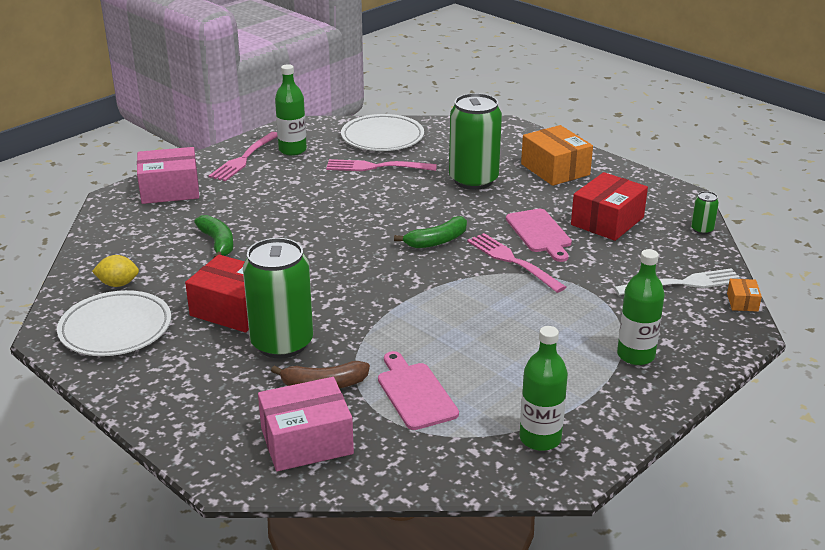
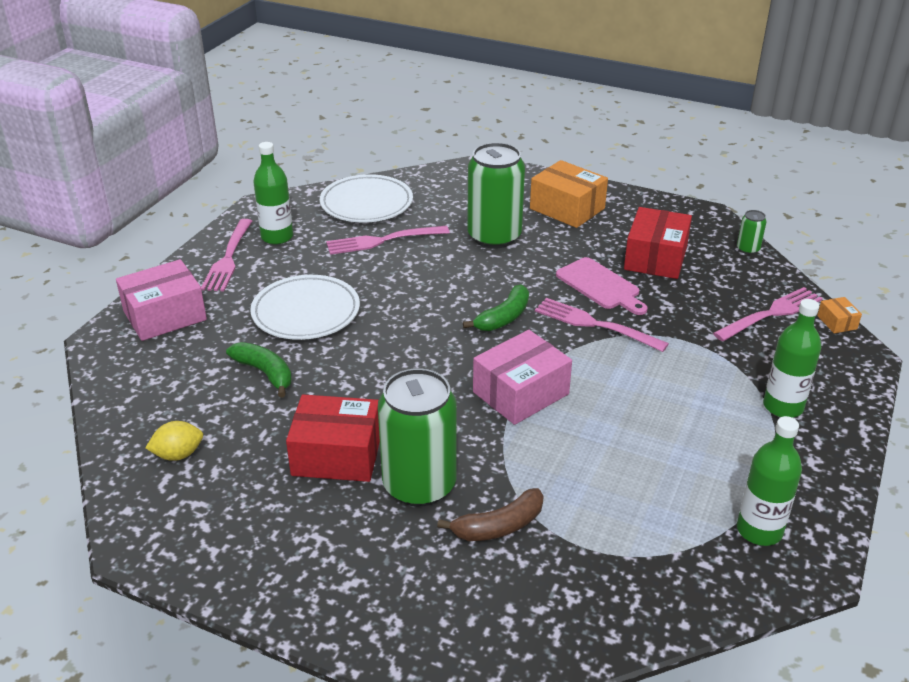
camera: 20 degrees left, 5 degrees up
(115, 328) = (212, 516): white plate -> white plate (306, 312)
(306, 441) = (526, 604): pink box -> pink box (520, 393)
(415, 393) = (601, 510): pink cutting board -> none
(682, 284) = (770, 314): white fork -> pink fork

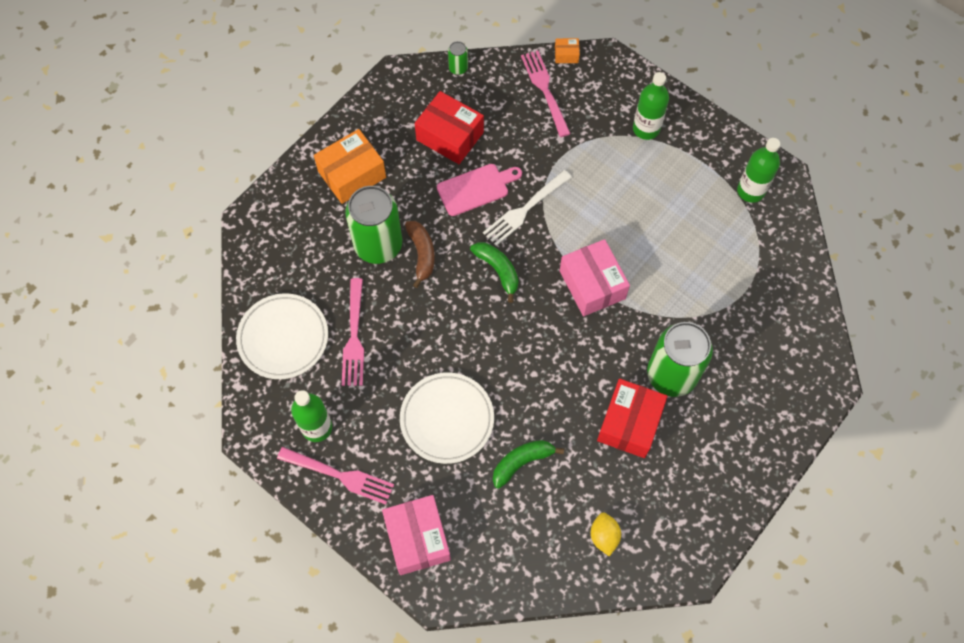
camera: 75 degrees left, 30 degrees up
(499, 526) = (718, 335): brown banana -> brown banana (422, 254)
(596, 325) = (525, 209): pink fork -> white fork

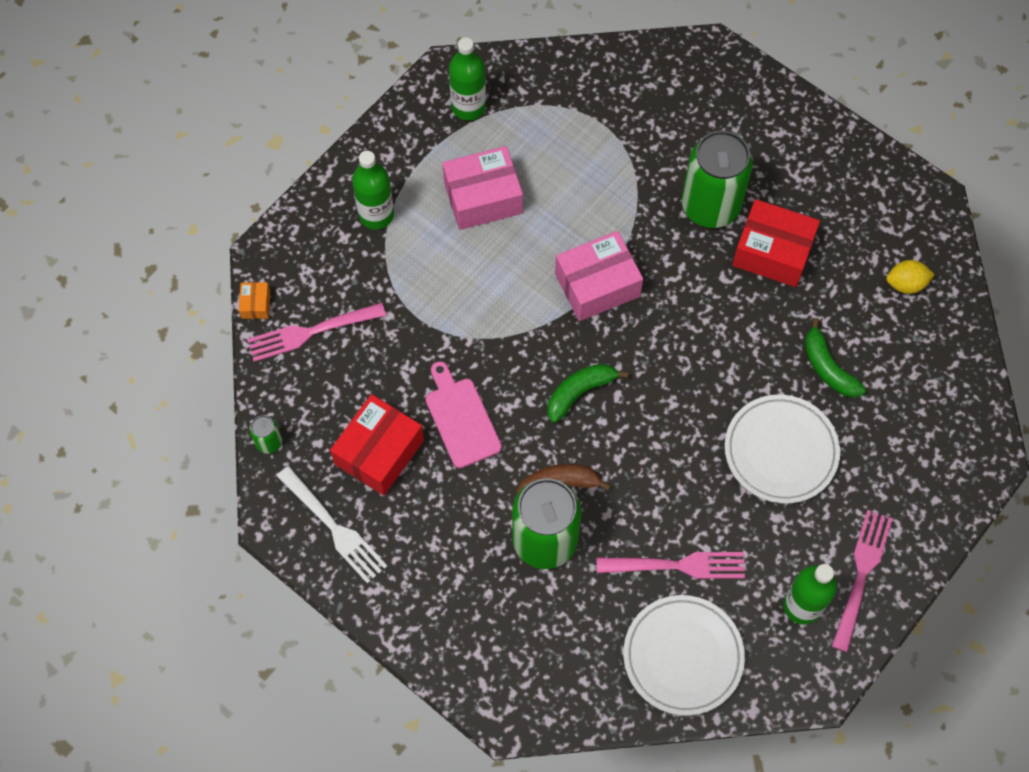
camera: 90 degrees left, 0 degrees up
(352, 174) = (436, 579): orange box -> none
(417, 538) = (929, 482): pink box -> pink box (483, 198)
(525, 209) = (492, 359): white fork -> white fork (333, 527)

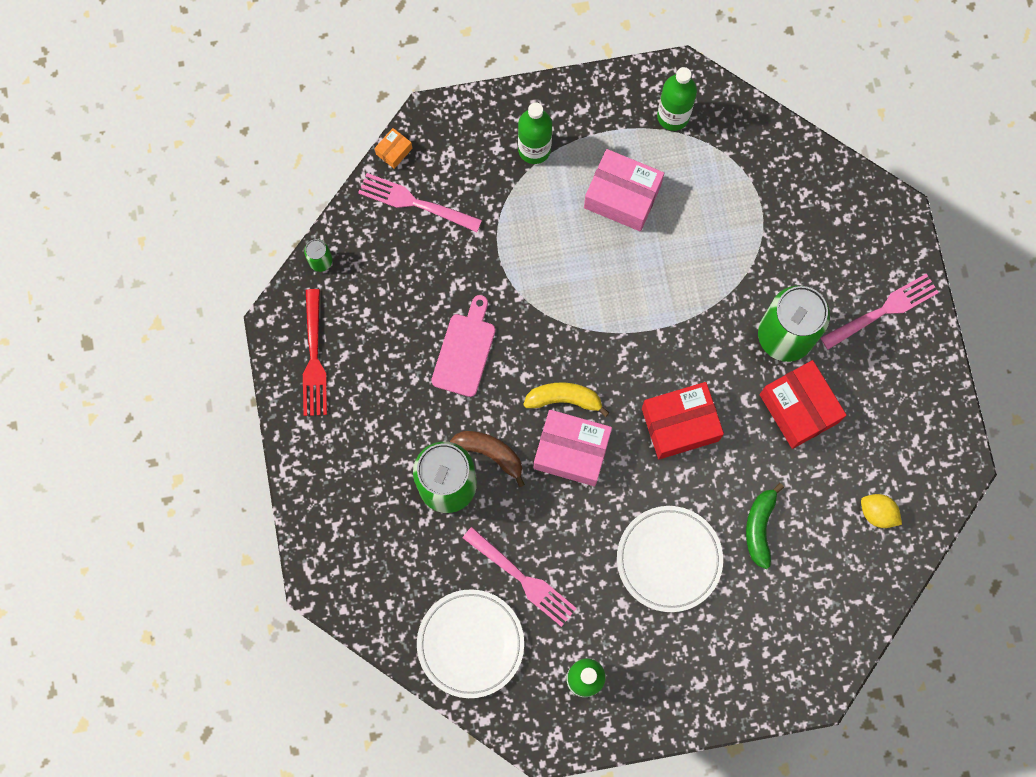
camera: 40 degrees right, 10 degrees up
(333, 527) = (314, 357): white fork -> red fork
(379, 452) = (388, 329): red box -> red box (680, 424)
(580, 392) = (564, 399): green banana -> yellow banana
(597, 285) = (647, 329): pink box -> pink box (571, 451)
(861, 575) = (644, 694): pink fork -> pink fork (882, 311)

